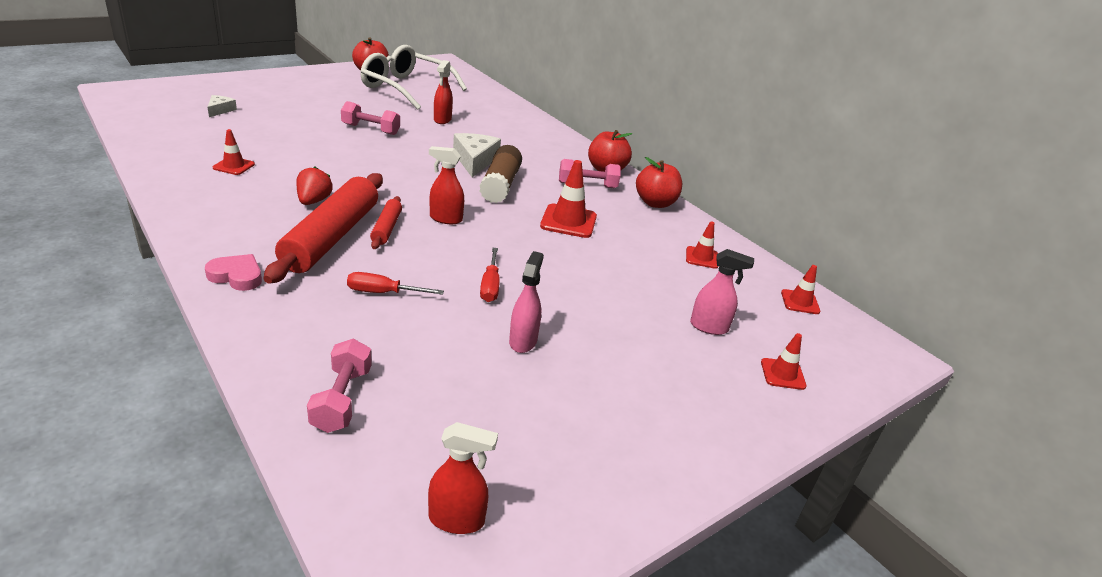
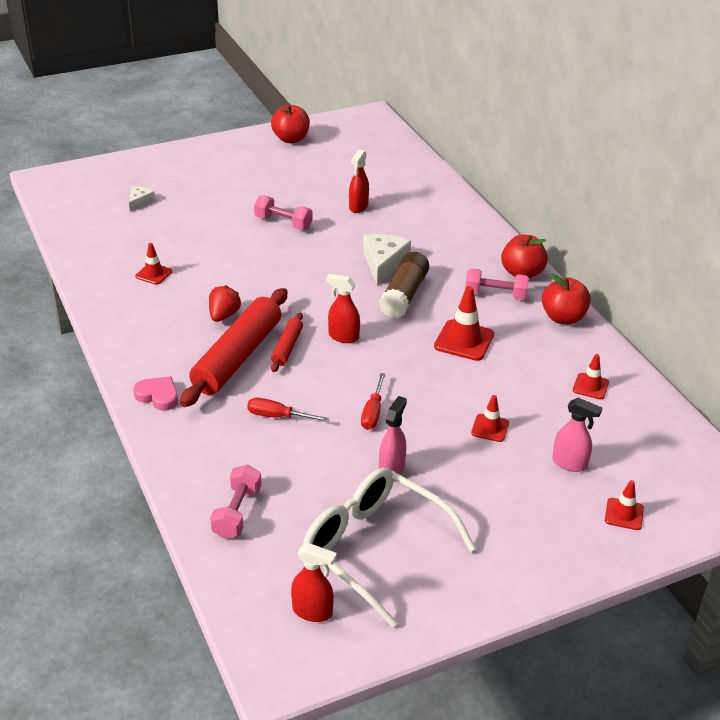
camera: 15 degrees right, 5 degrees up
(406, 88) = (325, 161): white glasses -> white glasses (375, 548)
(800, 302) = (675, 440): red traffic cone -> red traffic cone (490, 428)

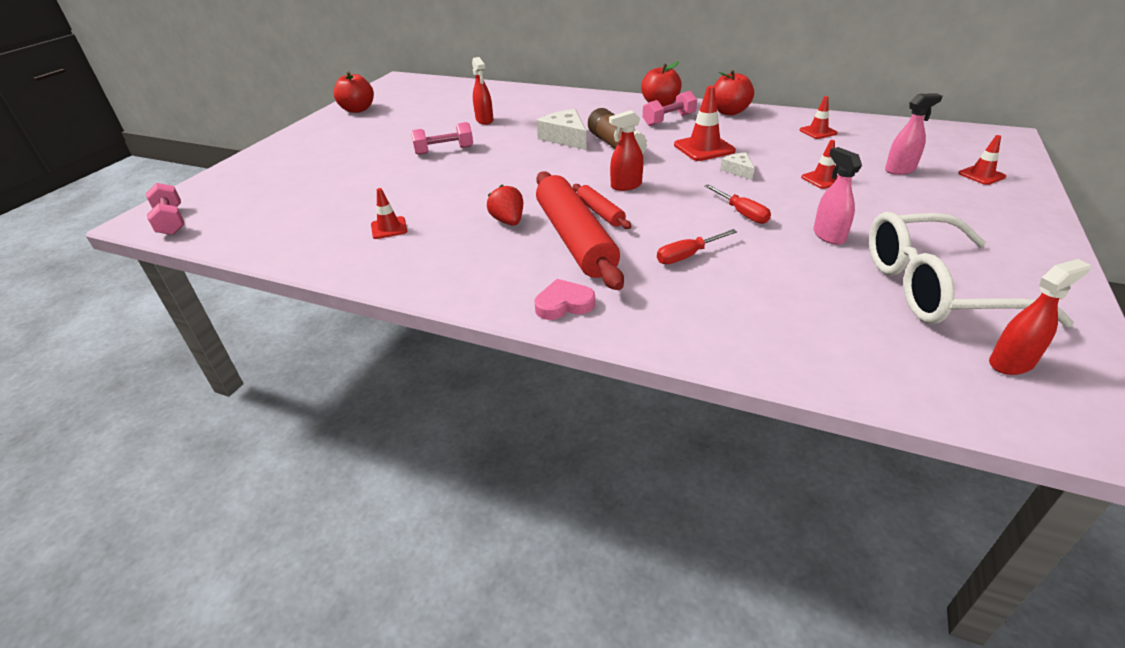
camera: 40 degrees left, 0 degrees up
(140, 201) = (283, 192): white cheese -> white cheese (738, 170)
(237, 512) = (806, 339): pink dumbbell -> pink dumbbell (171, 221)

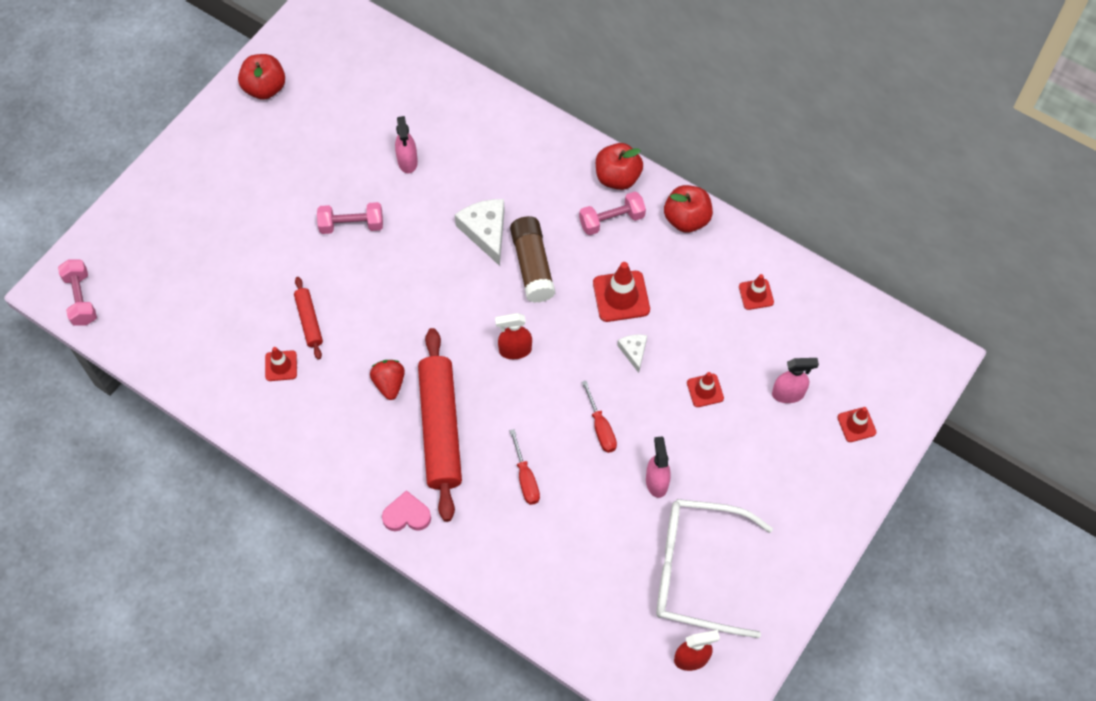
camera: 10 degrees right, 25 degrees up
(484, 120) = (407, 161): red spray bottle -> pink spray bottle
(600, 212) = (475, 392): red rolling pin -> red rolling pin (309, 321)
(687, 256) = (526, 478): red screwdriver -> red screwdriver turned 90 degrees counterclockwise

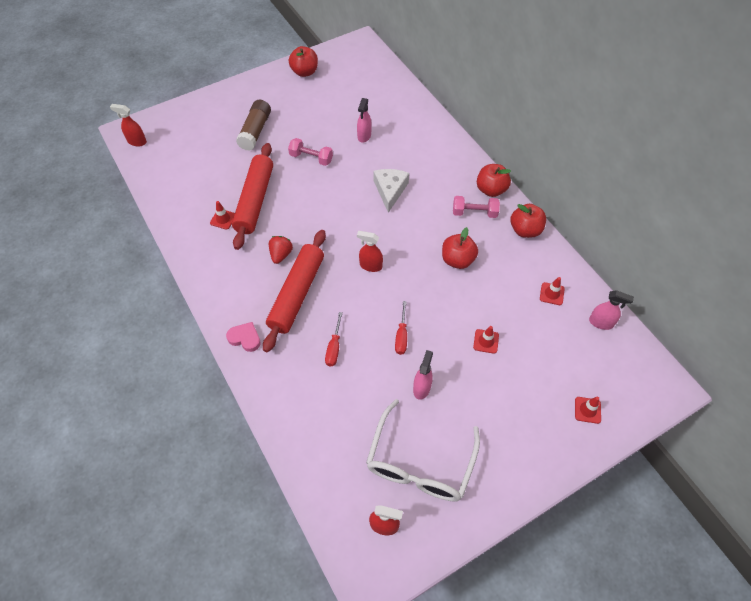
camera: 25 degrees right, 5 degrees down
(81, 299) = (137, 142): pink dumbbell -> red spray bottle
(309, 321) = (255, 201): red rolling pin -> red rolling pin, size x2.09
(532, 266) = (409, 220): brown glue stick -> brown glue stick (255, 131)
(621, 296) = (457, 260): red traffic cone -> red apple
(634, 352) = (448, 297): white cheese -> none
(697, 571) = (420, 462): white glasses -> white glasses turned 105 degrees counterclockwise
(788, 394) = (545, 368): pink spray bottle -> pink spray bottle (601, 323)

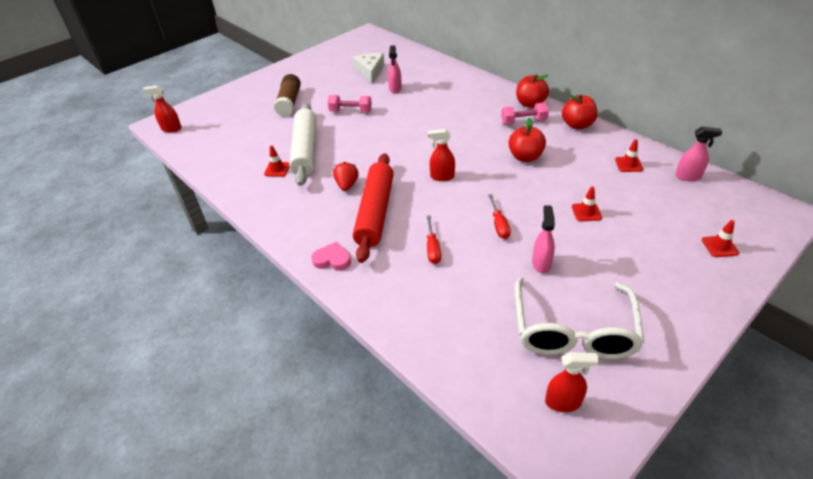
camera: 10 degrees left, 15 degrees down
(255, 201) = (305, 150): red rolling pin -> white rolling pin
(304, 72) = (322, 58): red apple -> none
(390, 190) = (436, 120): white cheese -> white cheese (370, 71)

